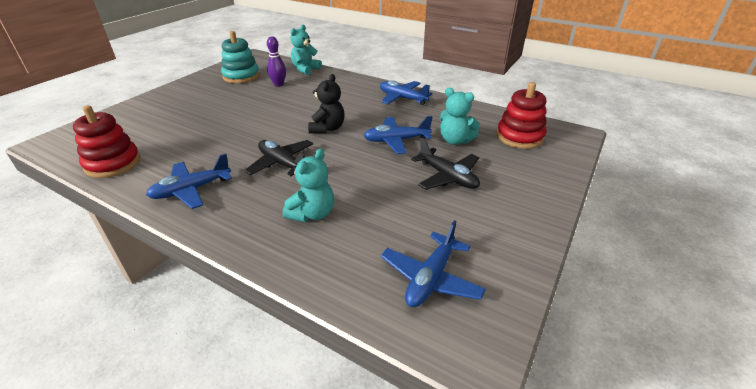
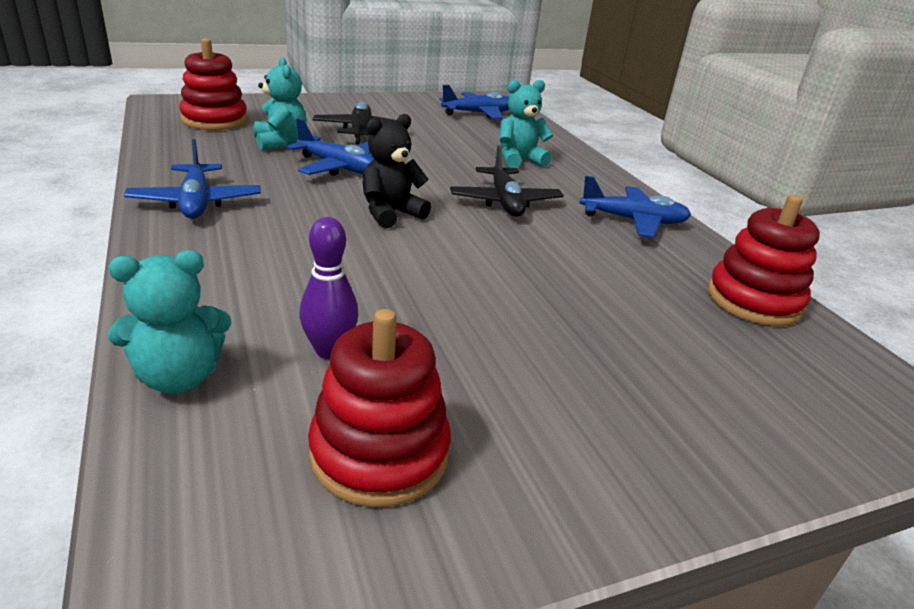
camera: 145 degrees left, 5 degrees down
(241, 76) = (379, 453): turquoise stacking toy -> red stacking toy

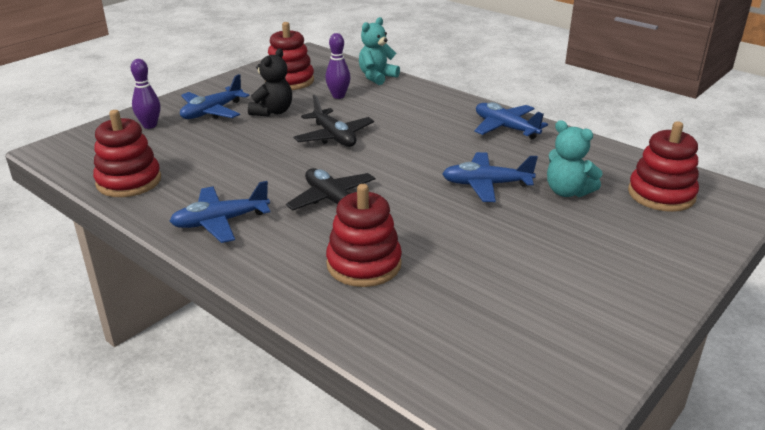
camera: 155 degrees right, 0 degrees up
(360, 131) = (546, 238): black plane -> black plane (334, 137)
(391, 213) = (396, 161): black teddy bear -> black teddy bear (272, 112)
(478, 114) = (498, 353): blue plane -> blue plane (212, 112)
(519, 160) = (364, 264): turquoise teddy bear -> red stacking toy
(748, 413) = (150, 125): none -> purple bowling pin

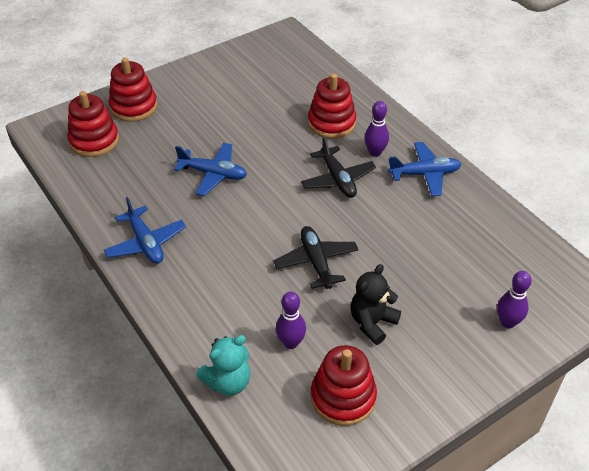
camera: 165 degrees left, 15 degrees up
(129, 181) = (506, 233): red stacking toy -> red stacking toy (133, 107)
(212, 112) = (441, 337): blue plane -> none
(290, 236) = (375, 152): none -> purple bowling pin
(567, 192) = (158, 156): turquoise teddy bear -> none

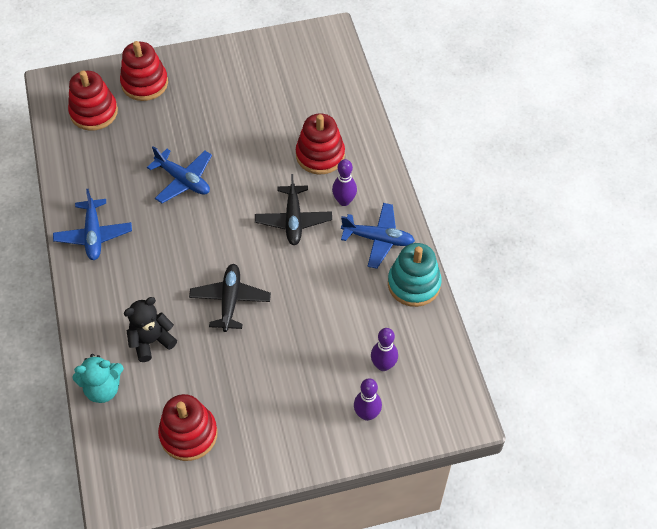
camera: 20 degrees right, 10 degrees up
(290, 343) = (170, 371): purple bowling pin -> purple bowling pin (383, 365)
(372, 323) = (248, 375): black teddy bear -> black teddy bear (151, 341)
(479, 201) = (414, 284): none -> turquoise stacking toy

